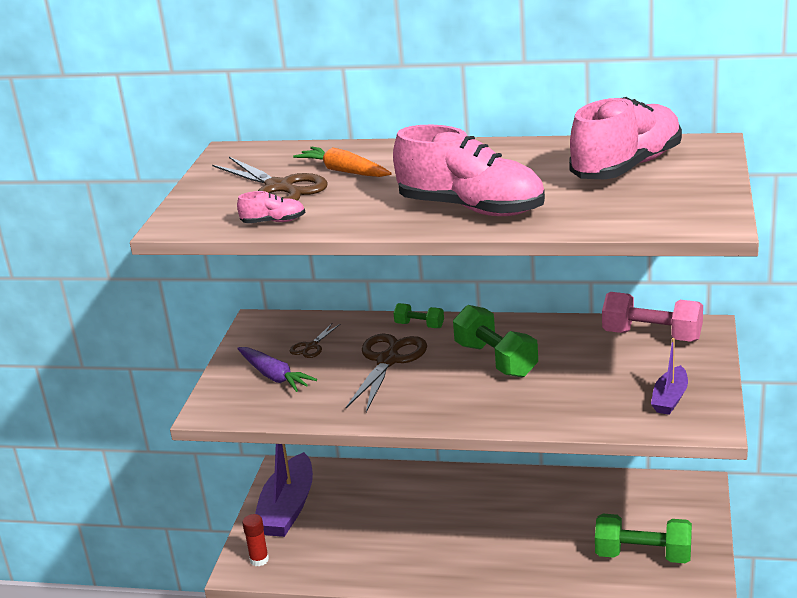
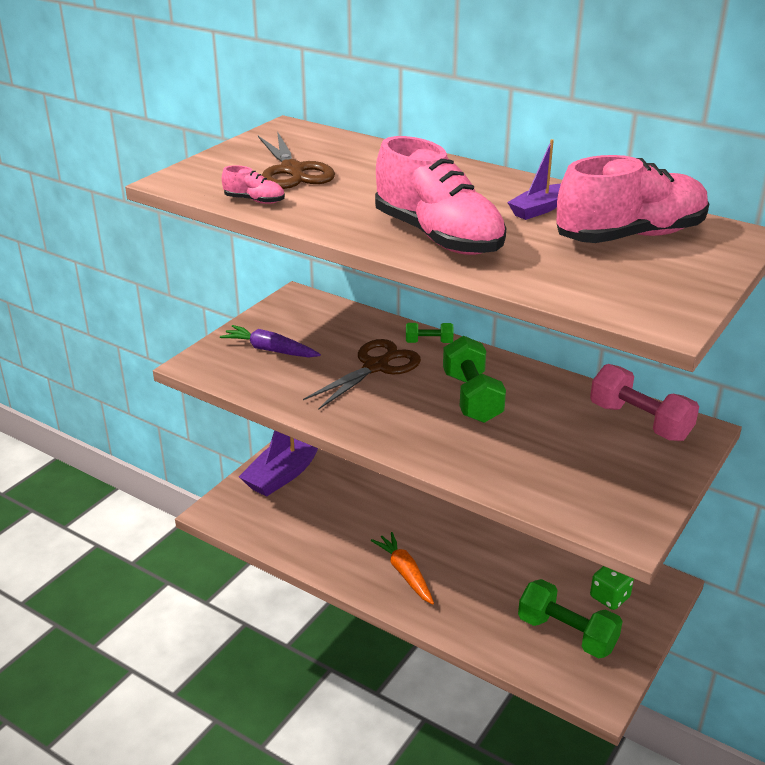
camera: 20 degrees right, 5 degrees up
(259, 560) = (233, 509): red glue stick -> none
(274, 376) = (270, 350): purple carrot -> purple carrot turned 135 degrees clockwise
(311, 346) = (321, 333): brown scissors -> none
(344, 171) = (362, 170): orange carrot -> orange carrot (405, 573)
(419, 325) = (429, 342): green dumbbell -> green dumbbell turned 45 degrees counterclockwise
(659, 513) = (609, 597): none -> green dice
(670, 398) = (609, 493): purple boat -> purple boat (539, 209)

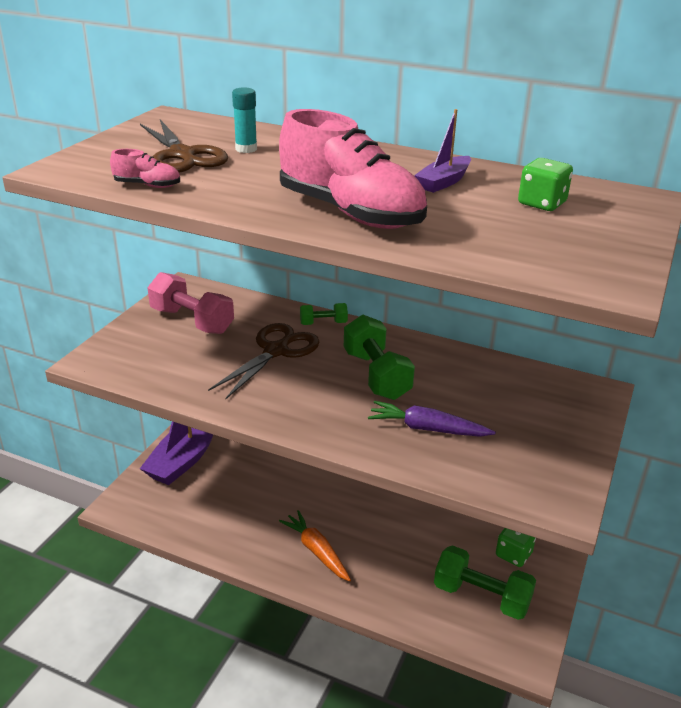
camera: 10 degrees left, 0 degrees up
(270, 350) = (166, 341): purple carrot -> purple carrot (427, 429)
(355, 166) = (246, 149): none -> turquoise glue stick
(630, 236) = (542, 203): pink shoe -> green dice
(640, 422) = (541, 387): pink dumbbell -> pink dumbbell (192, 321)

